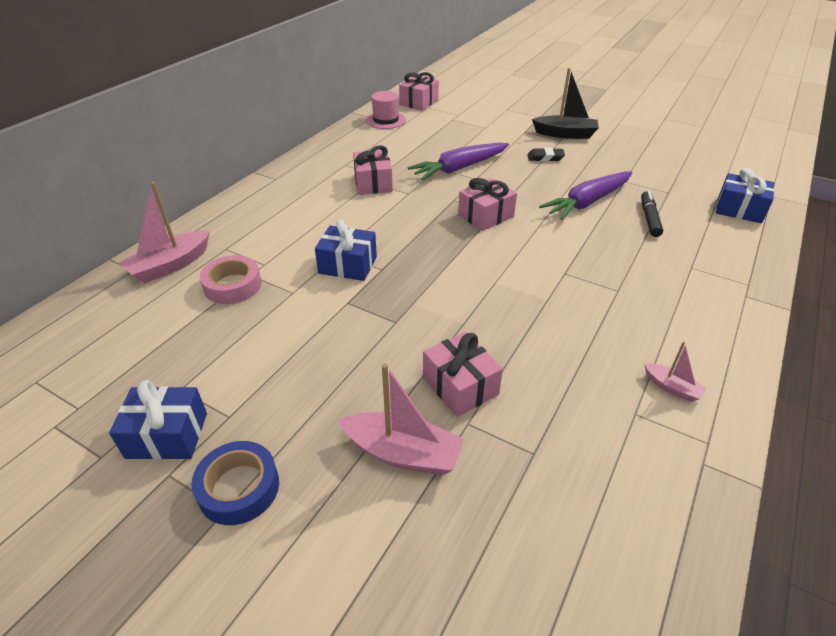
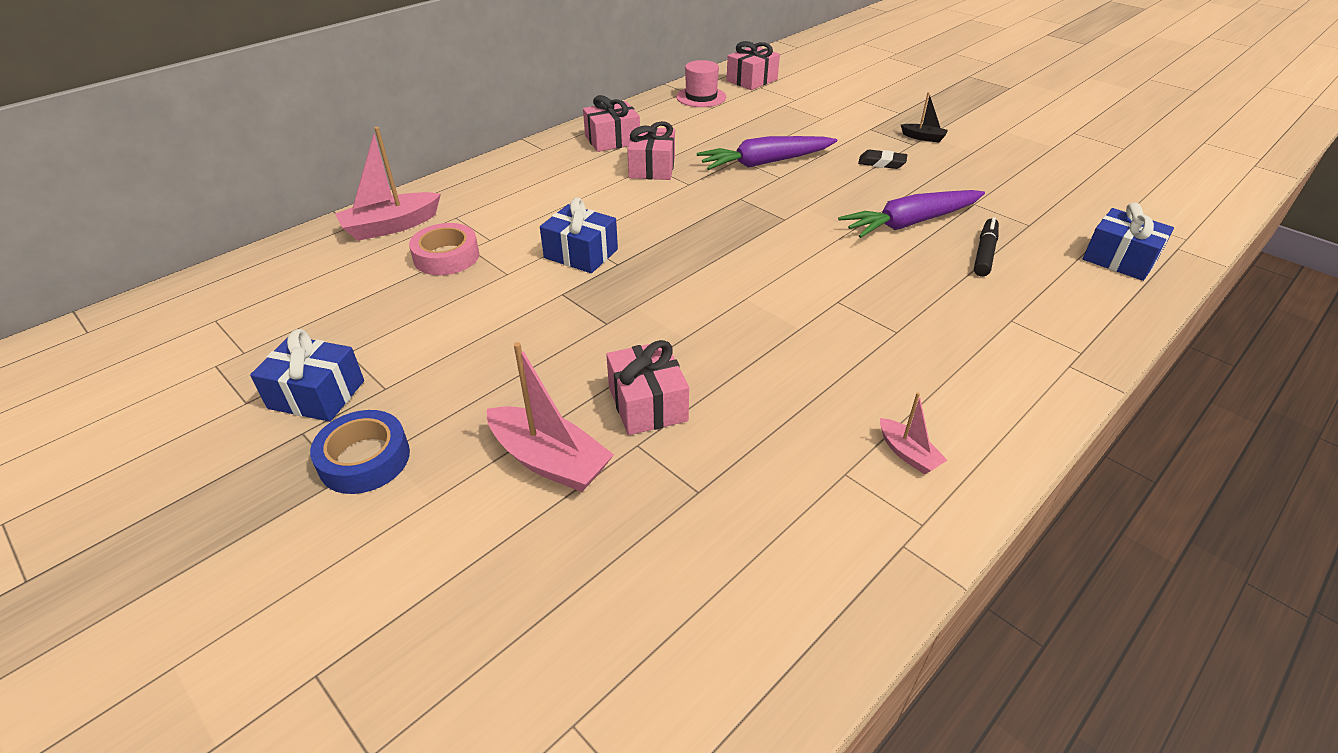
camera: 15 degrees right, 0 degrees up
(485, 216) = (770, 222): pink gift -> pink gift (612, 140)
(565, 134) = (923, 138): black boat -> black boat, size x0.54

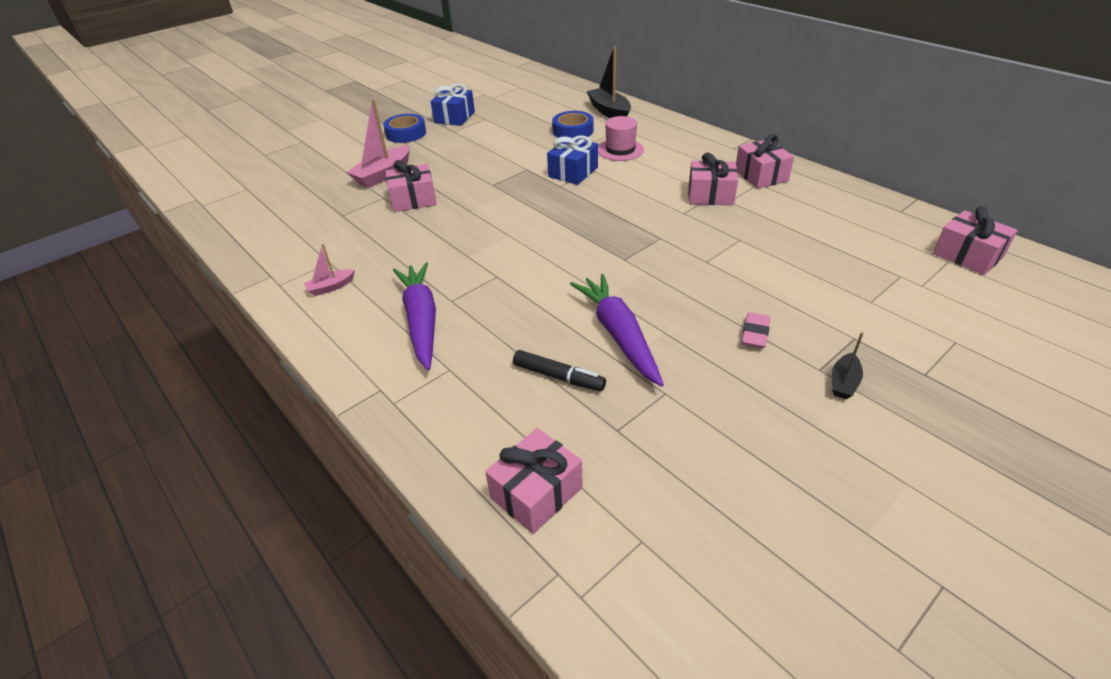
camera: 95 degrees right, 0 degrees up
(391, 226) = (609, 111): pink boat -> black boat
(446, 256) = (573, 131): pink tape -> blue tape
(701, 97) = (890, 220): pink hat -> pink hat (620, 150)
(765, 163) = (735, 254): purple carrot -> purple carrot (421, 320)
(881, 163) = (755, 334): black eraser -> pink eraser
(1119, 259) = (536, 492): blue gift -> pink gift

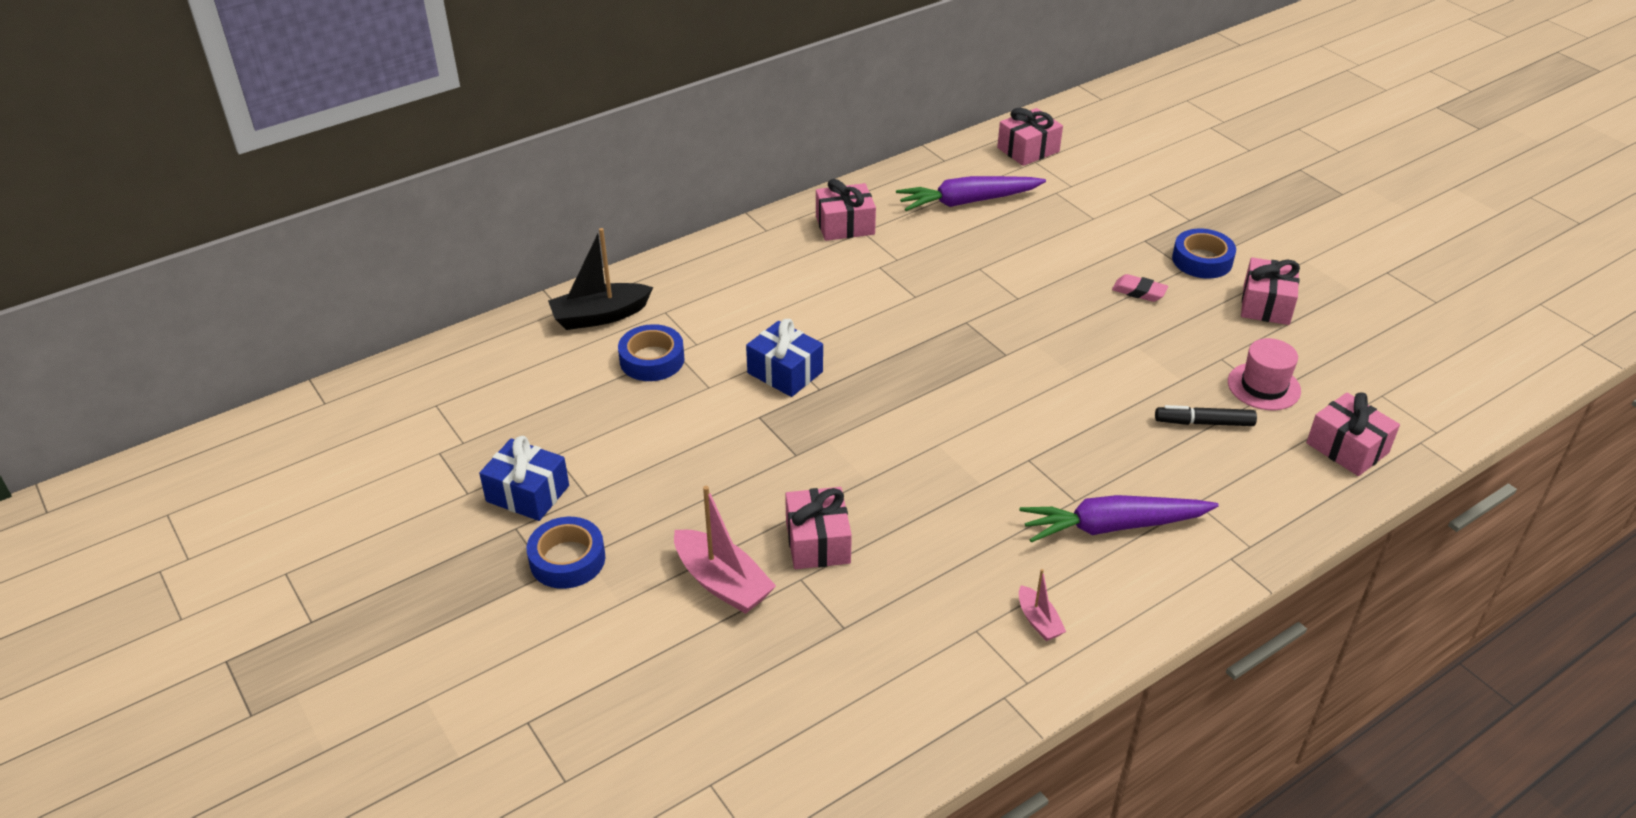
camera: 85 degrees left, 0 degrees up
(558, 377) = (1204, 423): black marker -> black marker turned 120 degrees counterclockwise
(618, 334) = (1139, 375): purple carrot -> purple carrot (967, 202)
(620, 150) = (734, 322): pink hat -> pink hat (1263, 386)
(710, 195) = (880, 269): pink gift -> pink gift (1266, 305)
(843, 382) = (1202, 260): black boat -> blue tape

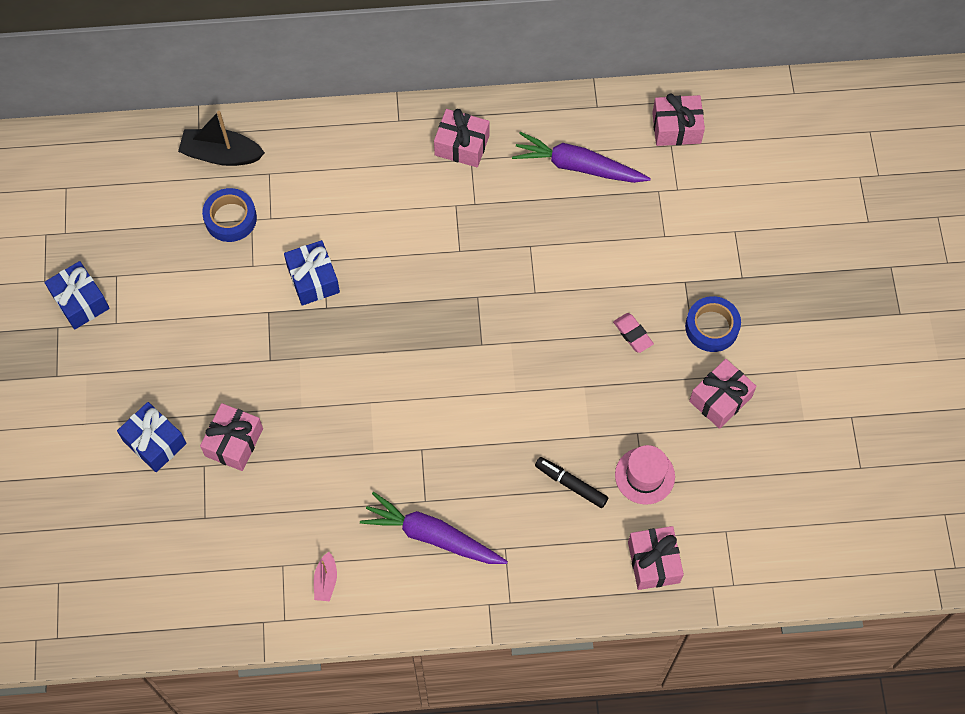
camera: 30 degrees right, 25 degrees up
(567, 559) = (74, 371): blue tape -> none
(722, 583) = (155, 442): pink boat -> blue gift

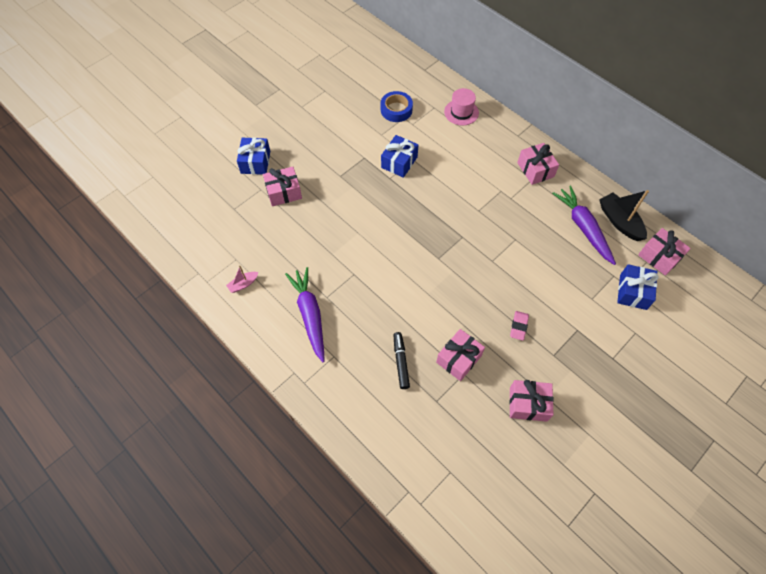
camera: 50 degrees right, 5 degrees down
(80, 301) = (299, 87): blue gift -> blue gift (633, 292)
(221, 154) = (424, 84): black boat -> black boat (619, 221)
(644, 475) = (442, 398): pink hat -> pink hat (461, 112)
(653, 562) = (394, 444): pink gift -> pink gift (458, 359)
(712, 327) = (566, 365): blue tape -> none

